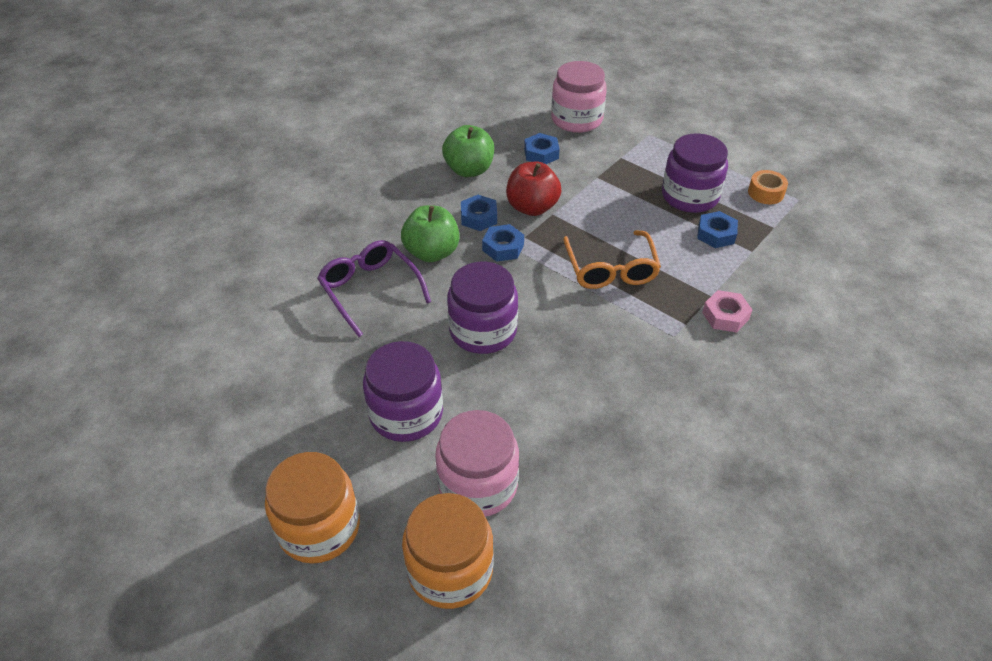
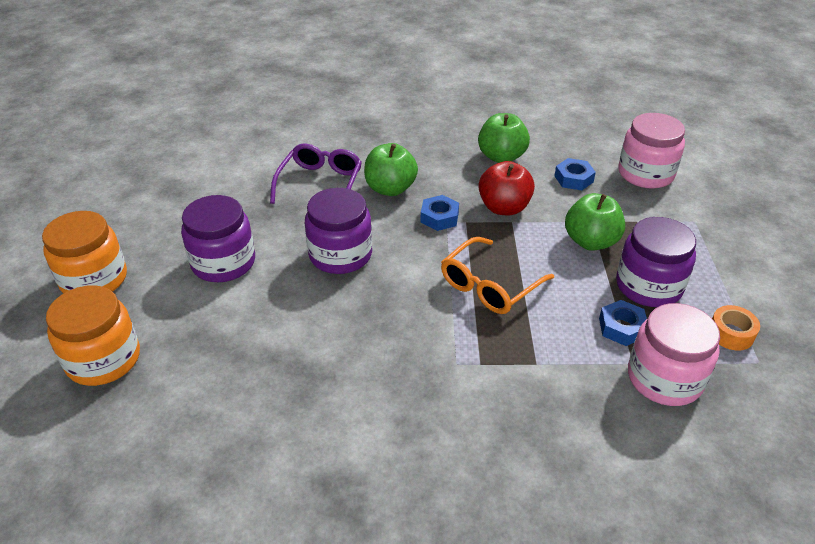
camera: 50 degrees right, 5 degrees down
(478, 484) = (190, 332): pink jar -> pink jar (664, 378)
(479, 217) = (456, 189): blue nut -> none
(618, 191) = (590, 241): none -> green apple
(725, 316) = (522, 385): pink nut -> none

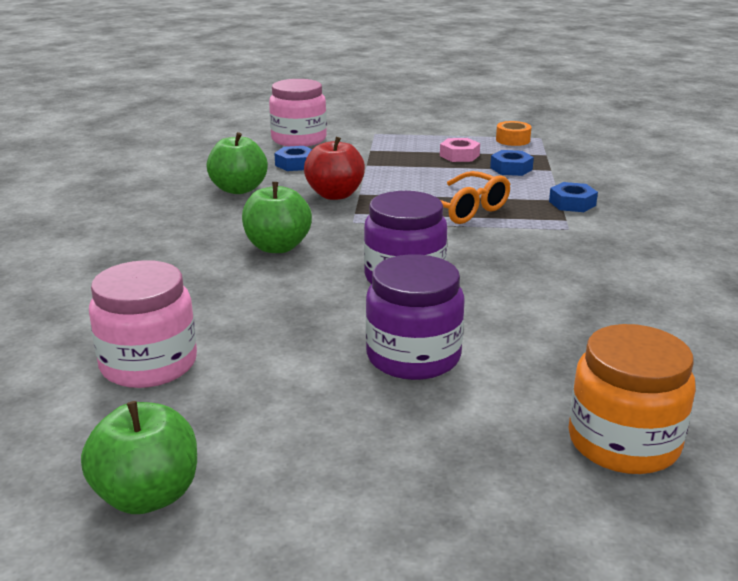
camera: 85 degrees left, 15 degrees down
(94, 279) = (448, 477): orange jar -> none
(320, 184) = (248, 290): purple glasses -> none
(439, 217) = (344, 224): blue nut -> blue nut (572, 203)
(590, 241) = (397, 167): green apple -> green apple (148, 495)
(648, 286) = (459, 155): purple jar -> pink nut
(664, 378) = (565, 163): pink jar -> pink jar (149, 364)

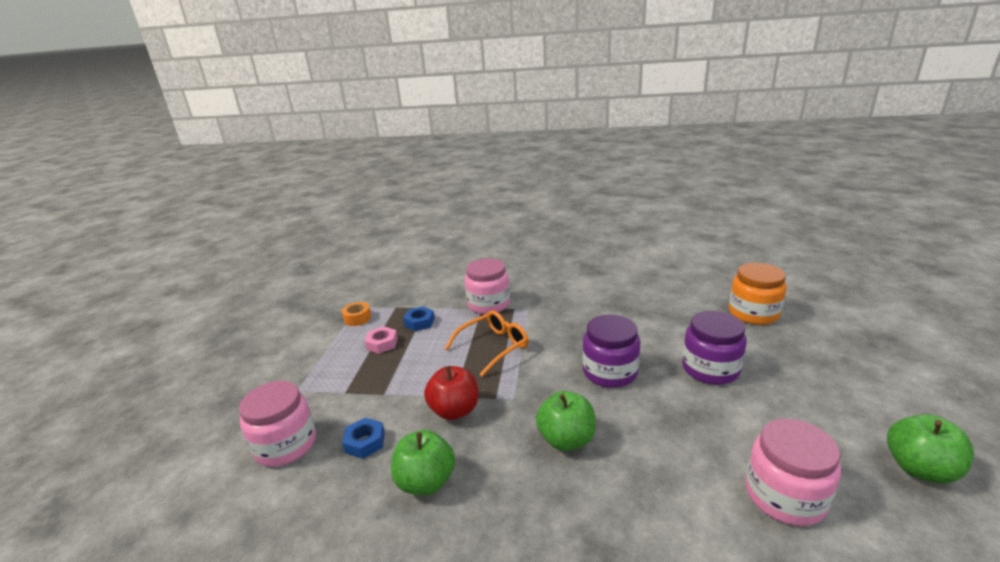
camera: 85 degrees left, 0 degrees up
(572, 203) = (488, 304): blue nut -> pink jar

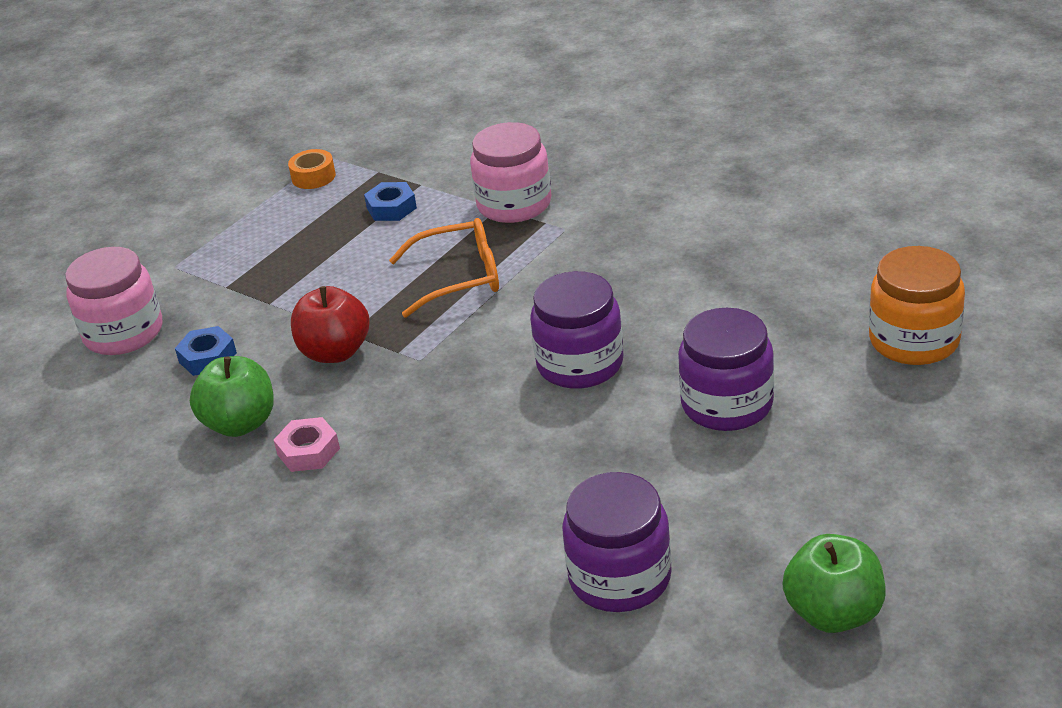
camera: 30 degrees right, 10 degrees up
(382, 344) = (317, 228): pink nut -> pink nut (308, 451)
(566, 439) = (434, 431): green apple -> none
(784, 496) = (620, 577): pink jar -> purple jar

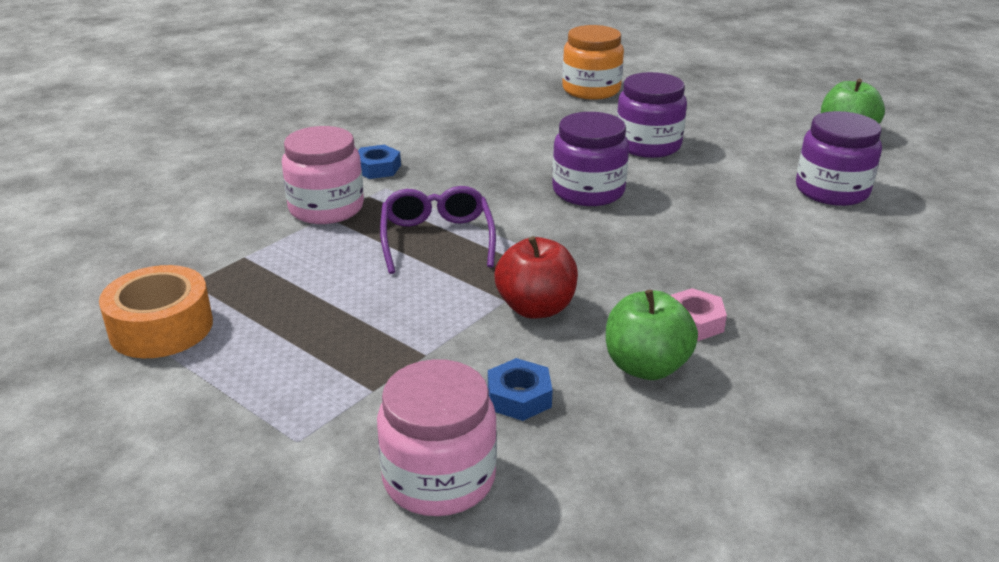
camera: 90 degrees left, 5 degrees down
(313, 177) = (161, 327): orange tape -> orange tape, size x1.76
(391, 208) = (279, 274): blue nut -> blue nut (377, 168)
(458, 278) = (437, 239): orange glasses -> purple glasses

